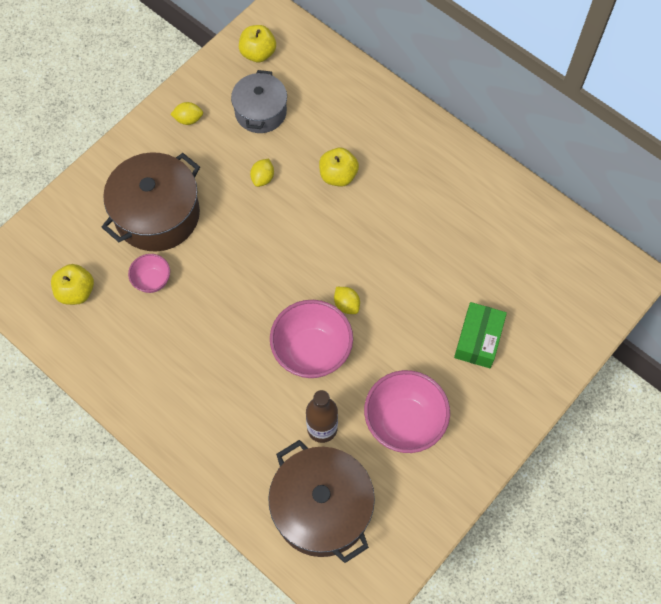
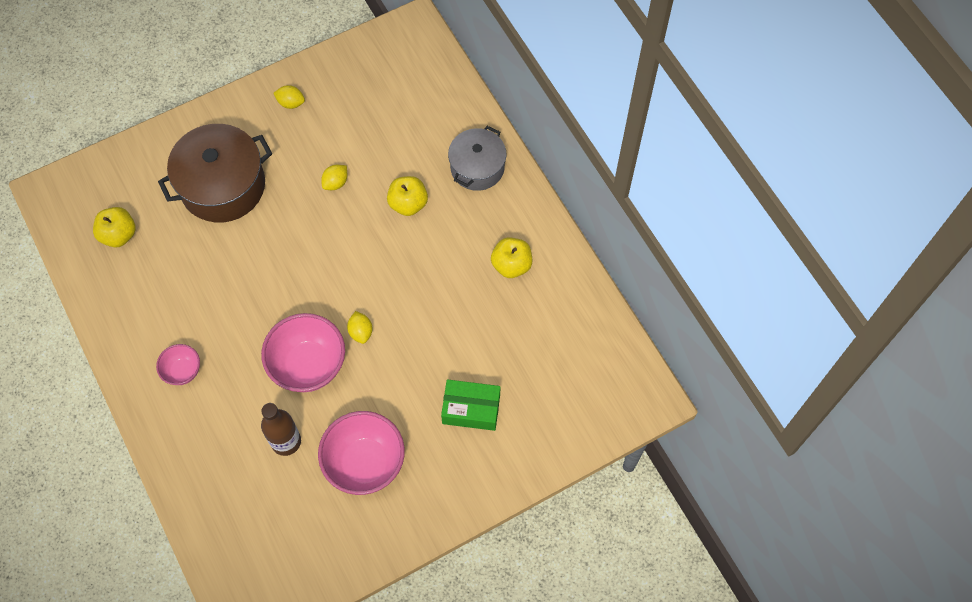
camera: 20 degrees right, 0 degrees up
(152, 280) = (191, 247): pink bowl -> pink bowl (183, 371)
(258, 53) = (384, 58): yellow apple -> yellow apple (511, 265)
(260, 112) = (362, 117): grey pot -> grey pot (477, 167)
(321, 508) = (253, 516): brown pot -> none
(478, 340) = (471, 409): green box -> green box turned 60 degrees clockwise

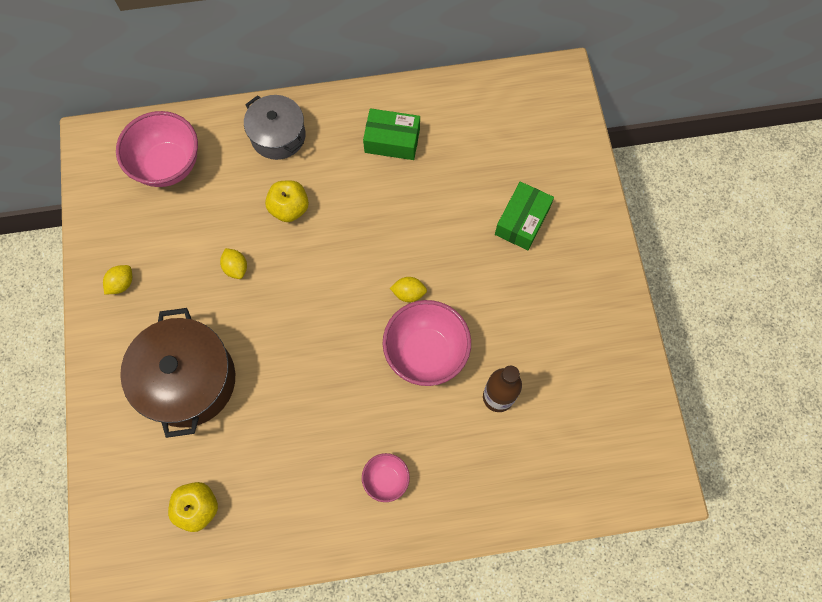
camera: 70 degrees left, 5 degrees up
(365, 463) = (544, 330): pink bowl -> pink bowl (168, 165)
(511, 265) = (392, 141): yellow apple -> green box

